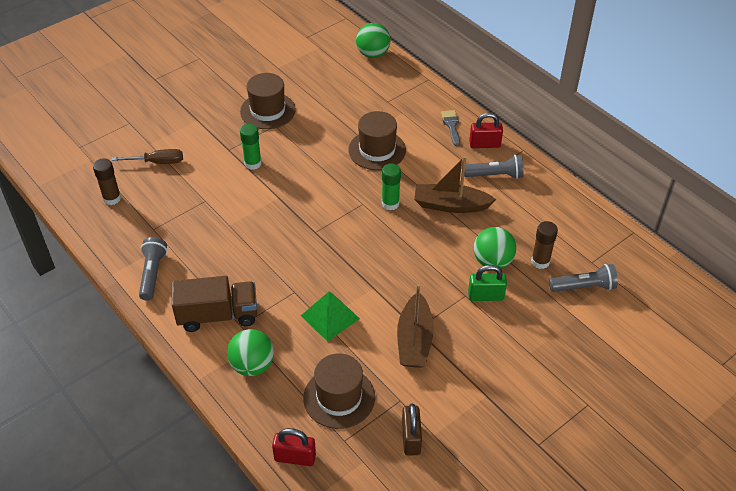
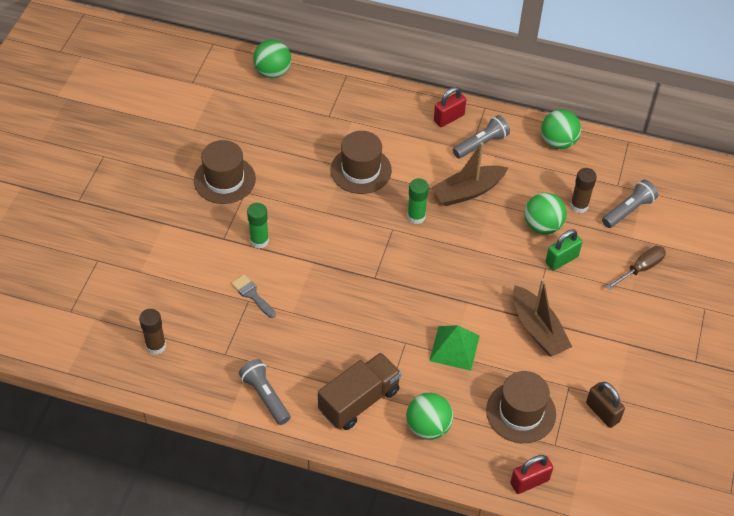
camera: 35 degrees left, 5 degrees up
(157, 162) = (166, 286): brown screwdriver -> brown screwdriver (640, 268)
(451, 126) = (405, 113): grey brush -> grey brush (252, 295)
(566, 204) = (558, 142): none -> green ball

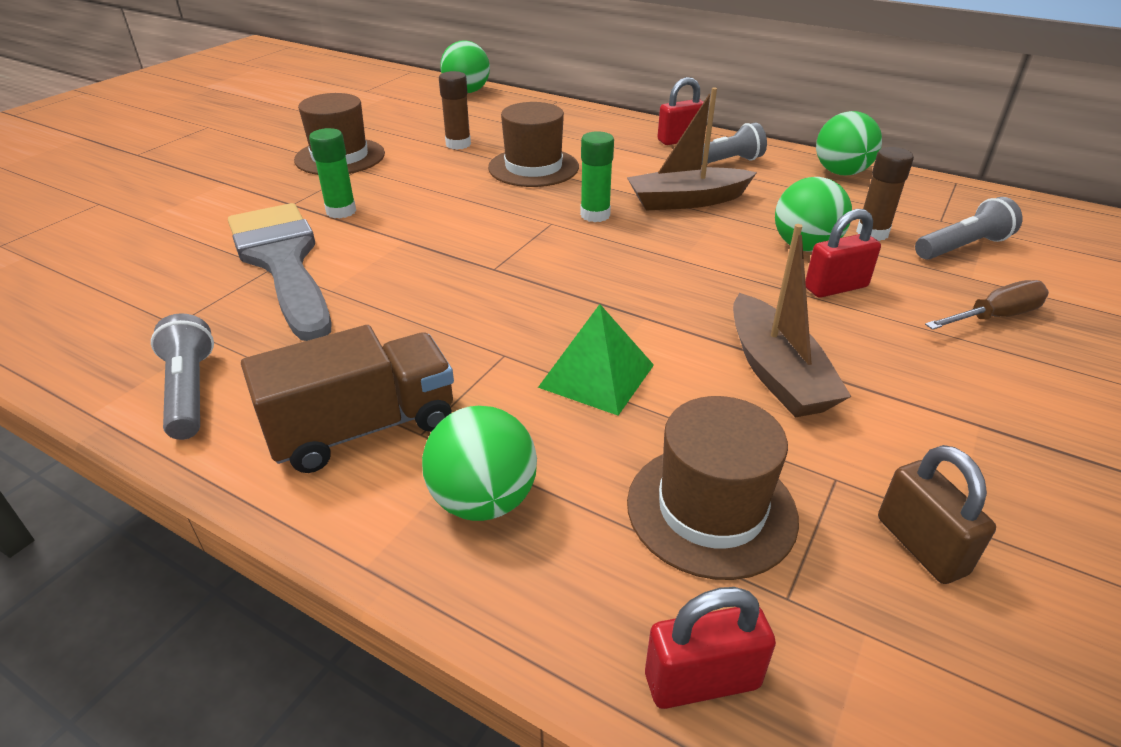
camera: 15 degrees right, 15 degrees down
(156, 346) = (76, 298): brown glue stick -> brown glue stick (458, 144)
(252, 295) = (282, 262): grey brush -> grey brush, size x2.48
(561, 259) = (836, 287): green padlock -> red padlock

